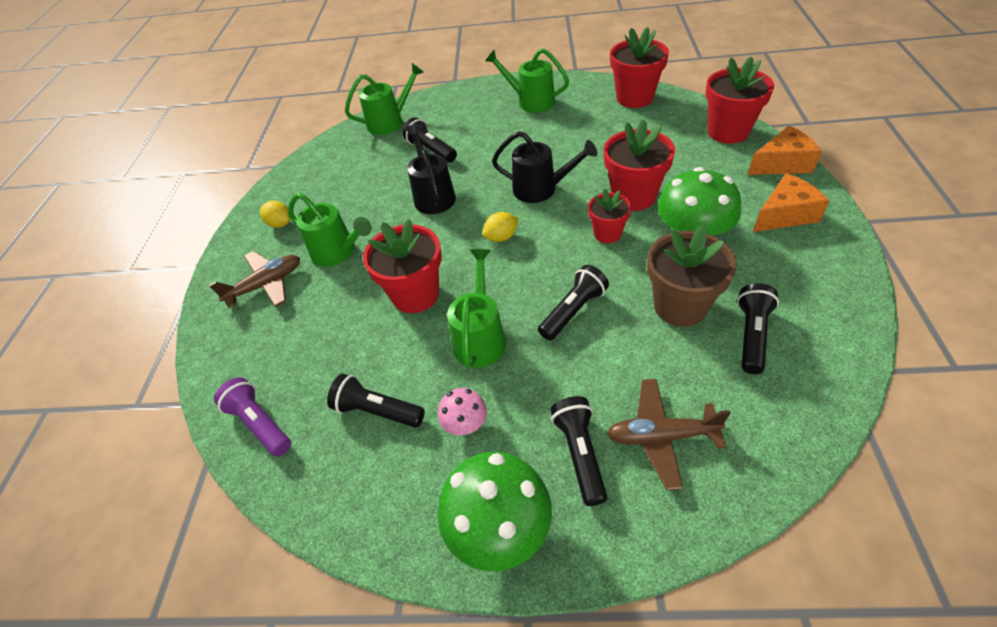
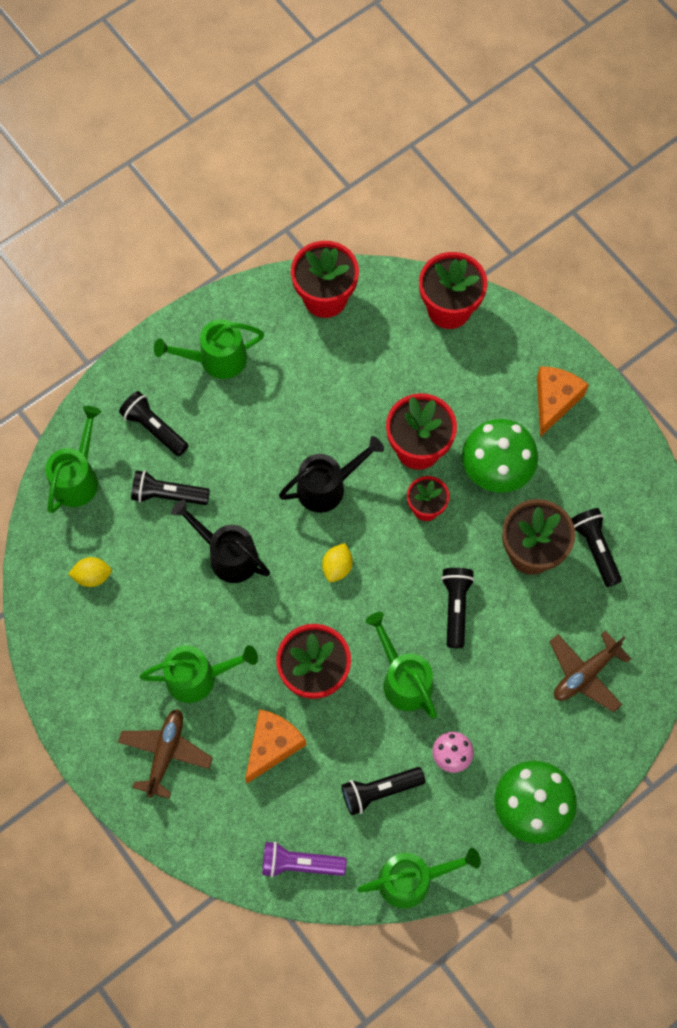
camera: 45 degrees left, 20 degrees up
(280, 224) = (102, 683): yellow lemon -> yellow lemon (92, 576)
(328, 510) = (413, 879): none -> green watering can
(579, 453) = (542, 723): black flashlight -> black flashlight (154, 428)
(782, 164) = (520, 333): orange cheese -> orange cheese (272, 745)

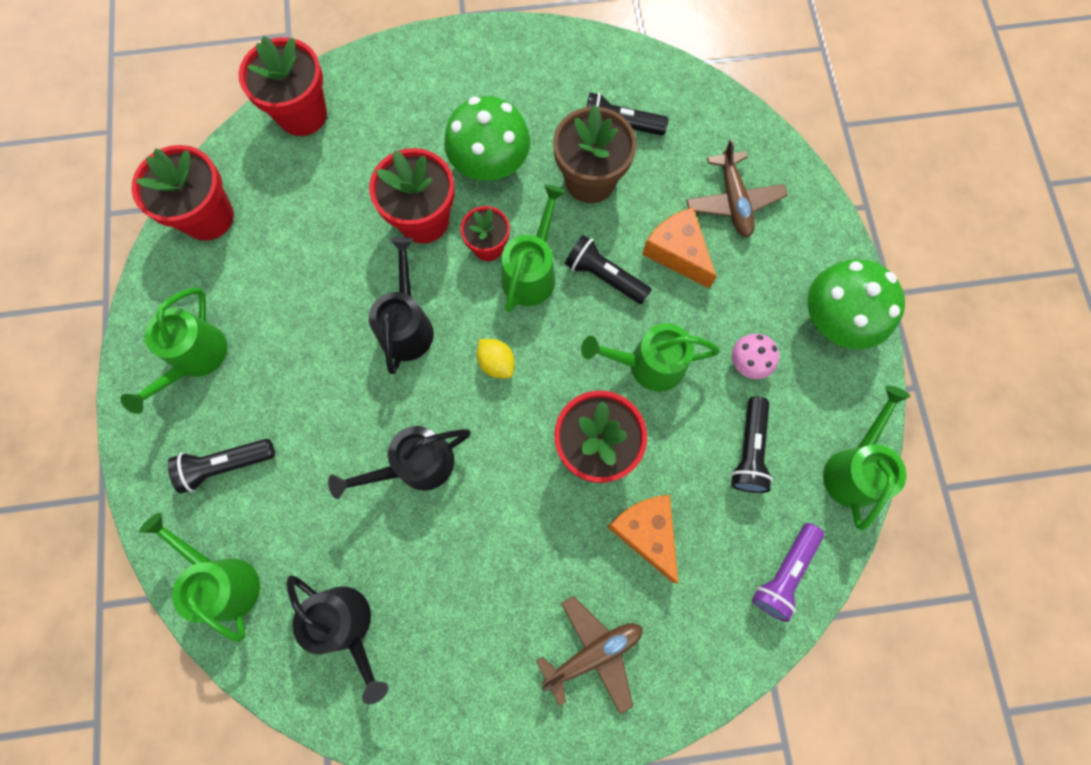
camera: 60 degrees left, 5 degrees up
(92, 576) = (347, 626): yellow lemon -> black watering can
(165, 753) = (593, 653): brown plane -> brown plane turned 105 degrees clockwise
(167, 495) = (309, 492): black flashlight -> none
(199, 677) = (530, 569): green watering can -> green watering can (532, 271)
(554, 401) = (456, 78): orange cheese -> orange cheese (677, 252)

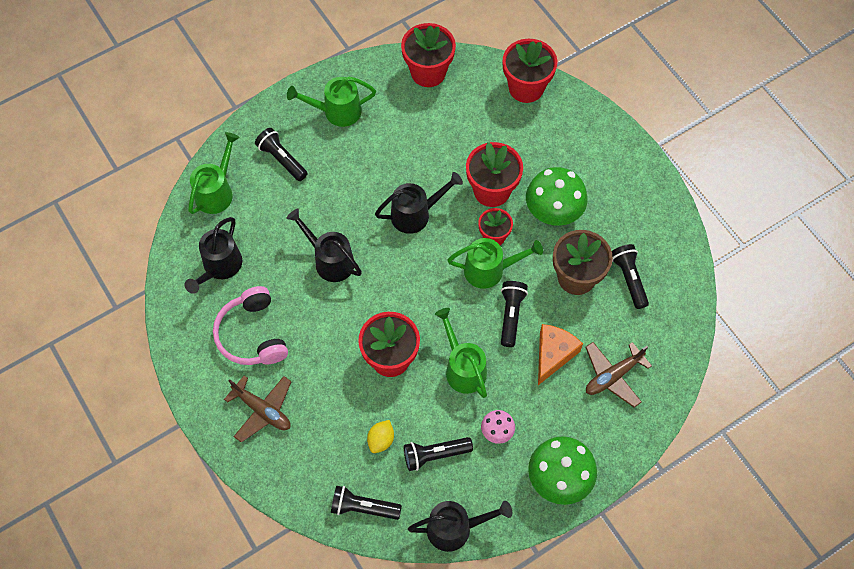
camera: 65 degrees right, 10 degrees down
(474, 621) = (252, 334): none -> pink headphones
(496, 363) = (417, 276): yellow lemon -> yellow lemon (381, 440)
(646, 532) = (350, 411): orange cheese -> none
(784, 573) = (363, 508): purple flashlight -> black flashlight
(853, 468) = (456, 528): green watering can -> black watering can

